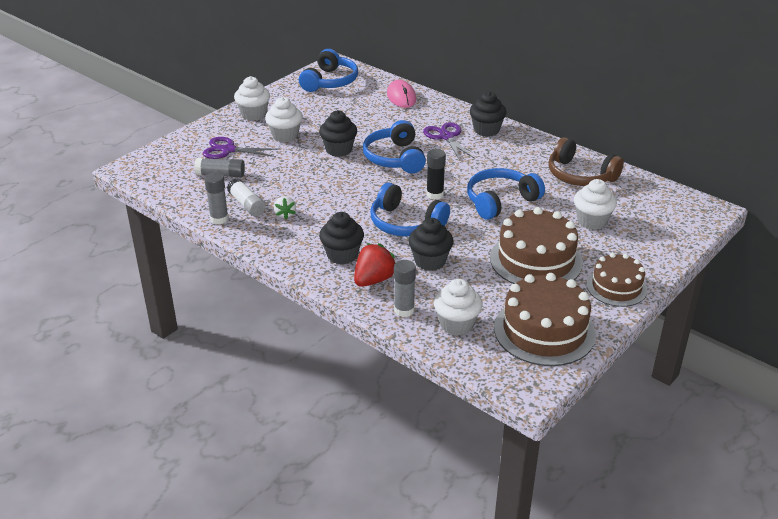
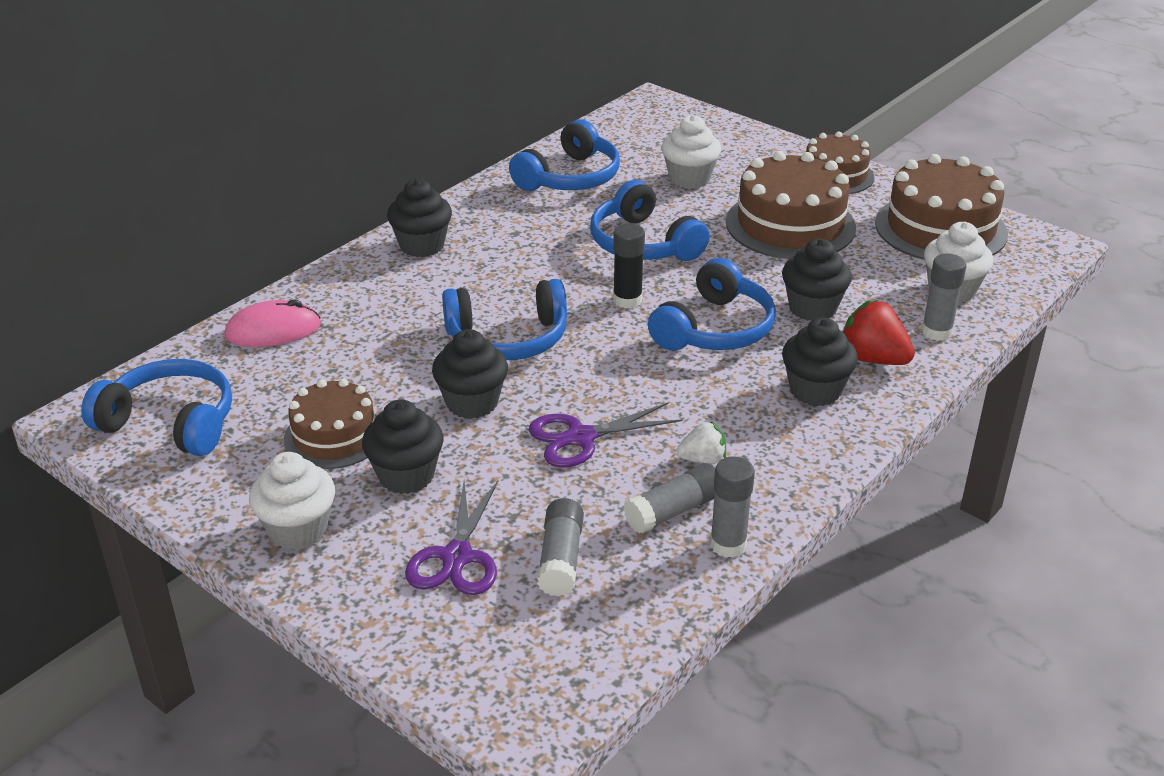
camera: 90 degrees left, 0 degrees up
(247, 204) = (673, 511): white glue stick -> grey glue stick
(285, 136) = (406, 476): white cupcake -> black cupcake
(316, 117) = (334, 436): none -> brown cake
(446, 137) = (439, 284): purple scissors -> purple scissors (581, 437)
(580, 175) = (570, 177): brown headphones -> blue headphones

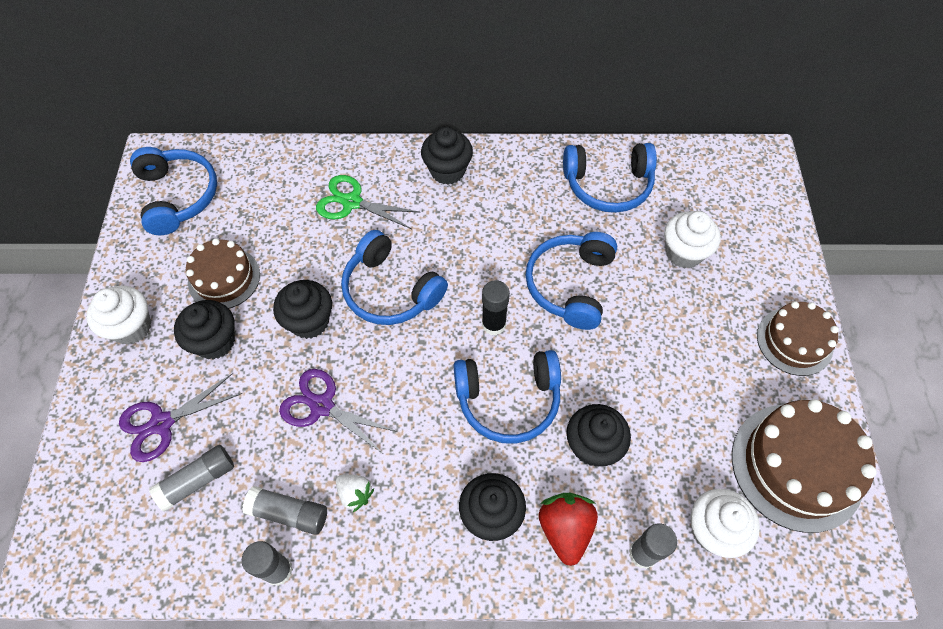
camera: 50 degrees right, 25 degrees up
(273, 330) = (296, 171): pink mouse -> none
(369, 314) = (352, 202): none -> green scissors
(790, 225) = (690, 358): brown cake -> none

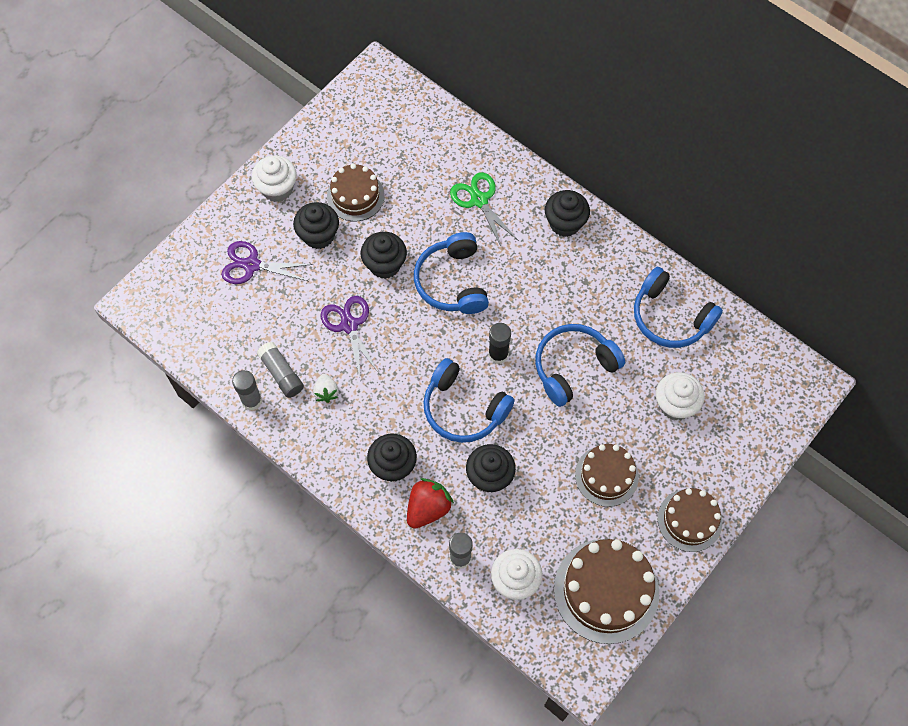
camera: 40 degrees right, 5 degrees up
(178, 196) = (370, 114): blue headphones -> none
(197, 480) = (246, 315): grey glue stick -> none
(691, 358) = (606, 475): none -> brown cake

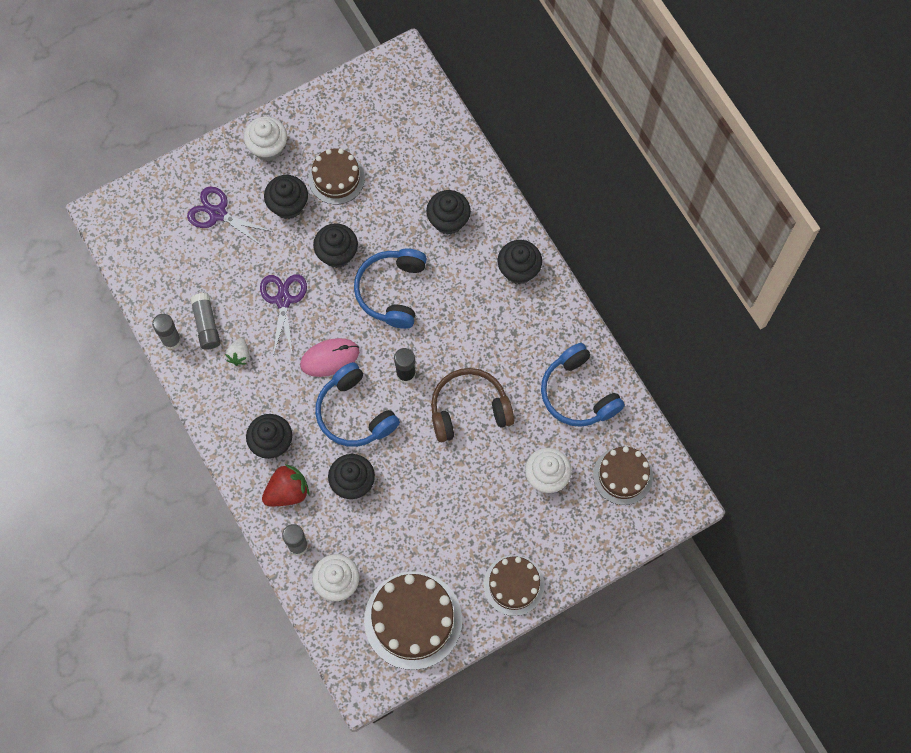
camera: 20 degrees right, 5 degrees up
(417, 364) = (329, 358): none -> pink mouse
(479, 200) = (448, 221): green scissors -> black cupcake
(573, 367) = (469, 409): blue headphones -> brown headphones
(606, 475) = (456, 519): brown cake -> brown cake (623, 475)

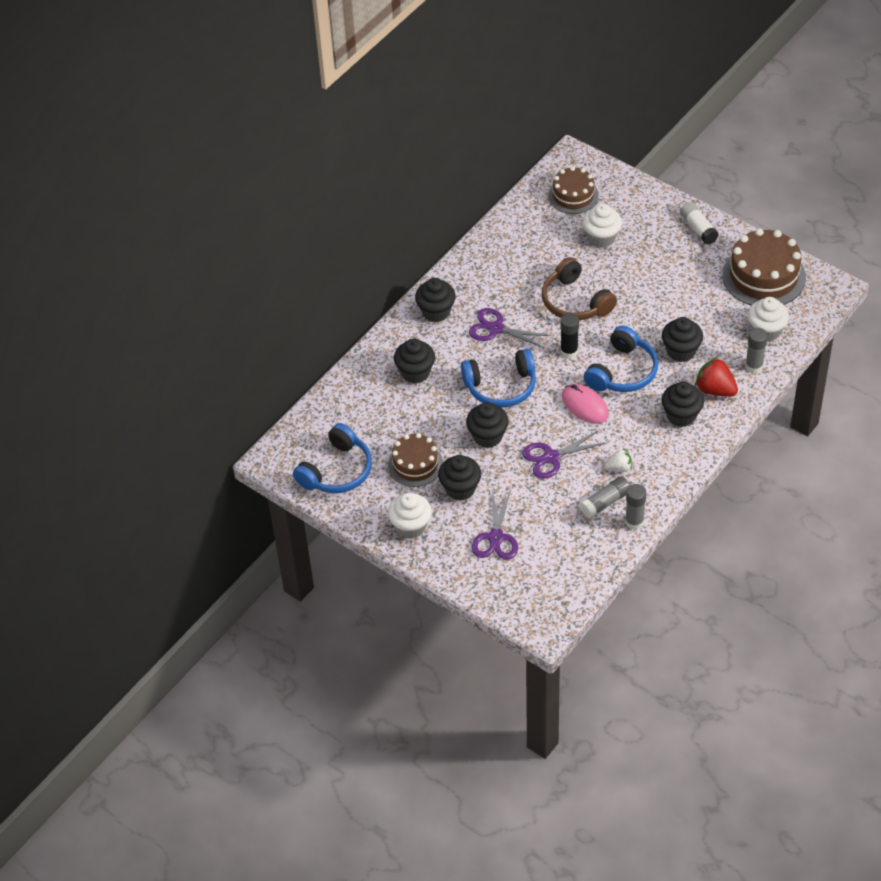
camera: 110 degrees left, 20 degrees down
(469, 317) = (496, 328): none -> purple scissors
(513, 585) = (698, 228): brown cake -> white glue stick
(578, 393) = (522, 241): blue headphones -> blue headphones (337, 471)

